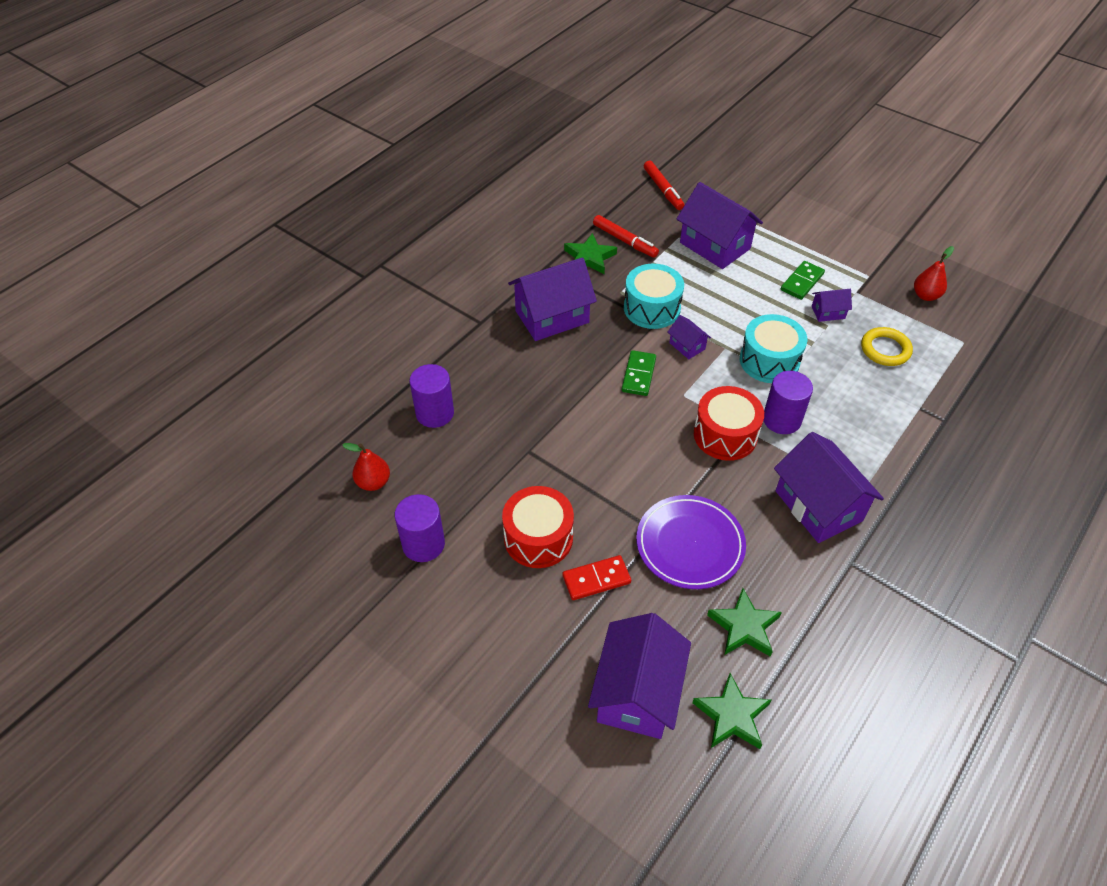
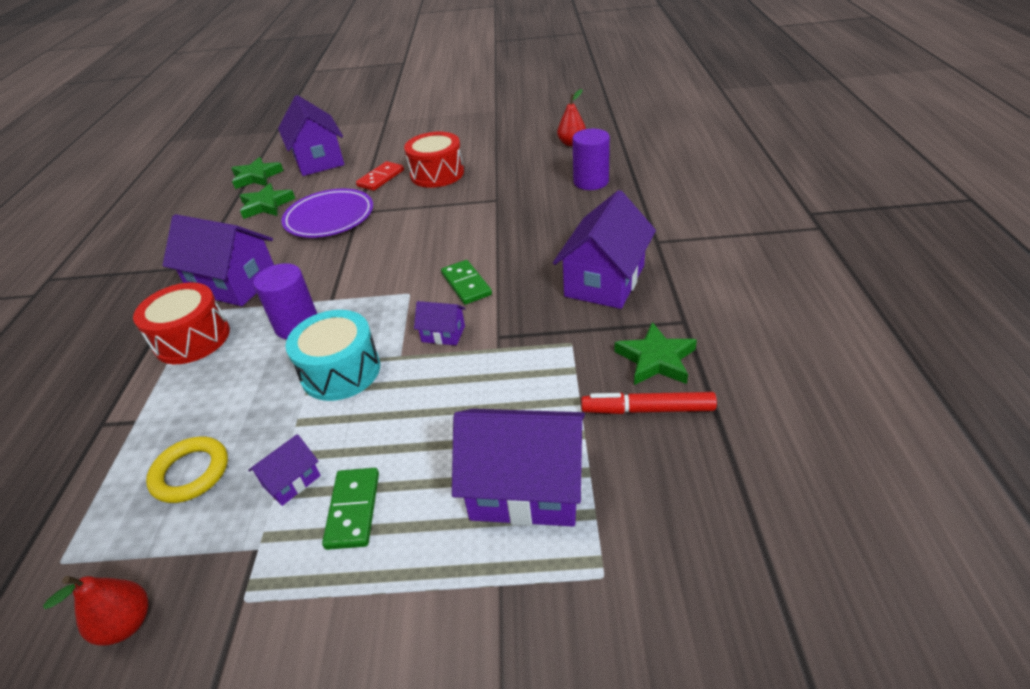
camera: 145 degrees right, 10 degrees down
(423, 544) = (502, 142): purple cylinder -> none
(652, 308) = (518, 348): turquoise drum -> none
(663, 190) = (714, 549): red marker -> none
(725, 435) = (346, 286): red drum -> red drum (192, 339)

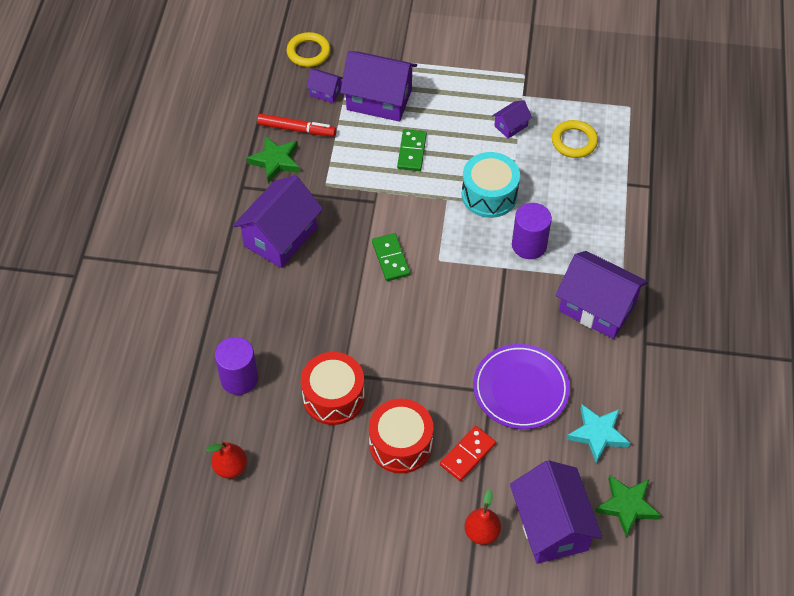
camera: 175 degrees left, 15 degrees up
(127, 624) = (579, 74): red pear -> red pear (481, 532)
(192, 339) = (612, 249): red drum -> red drum (333, 397)
(266, 205) = (598, 434): green star -> turquoise star
(353, 510) = (473, 105): green domino -> green domino (412, 152)
(443, 334) = (414, 212): purple house -> purple house (325, 92)
(699, 570) = (308, 52): none -> yellow ring

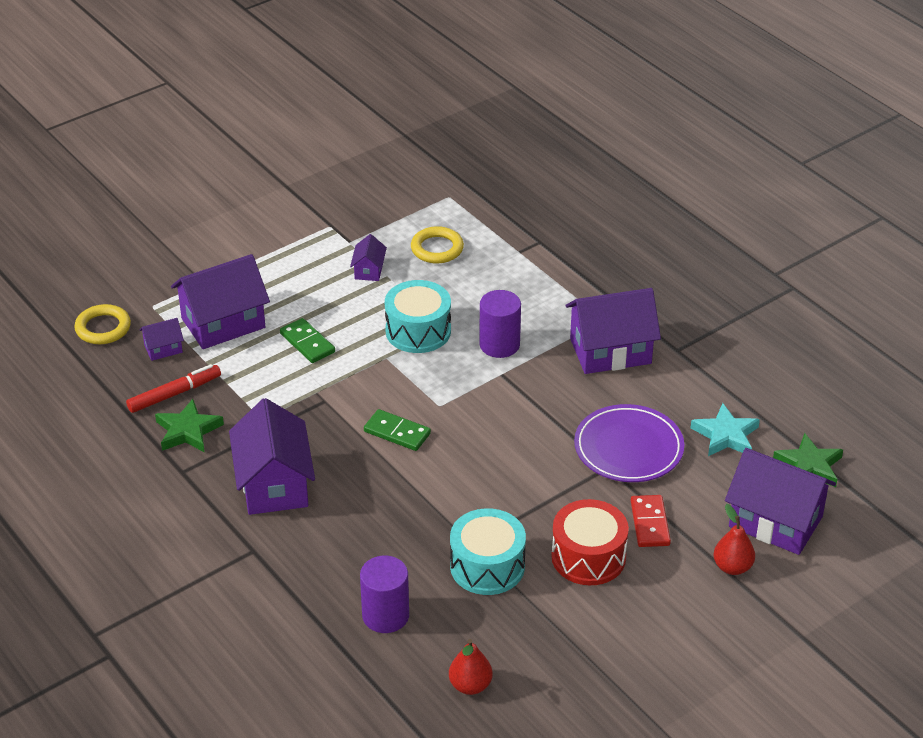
camera: 45 degrees left, 15 degrees down
(333, 397) = (487, 566): red drum -> turquoise drum

